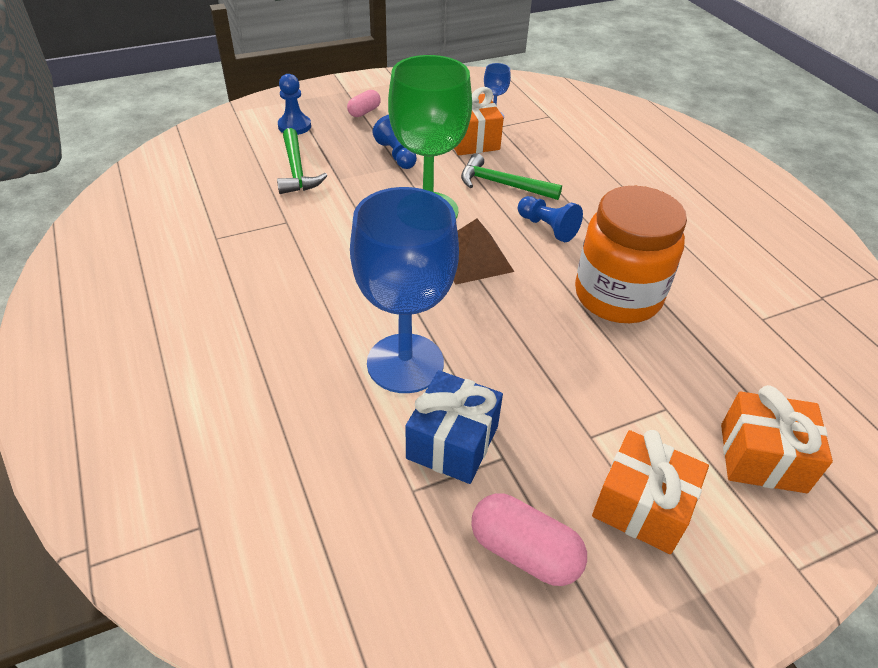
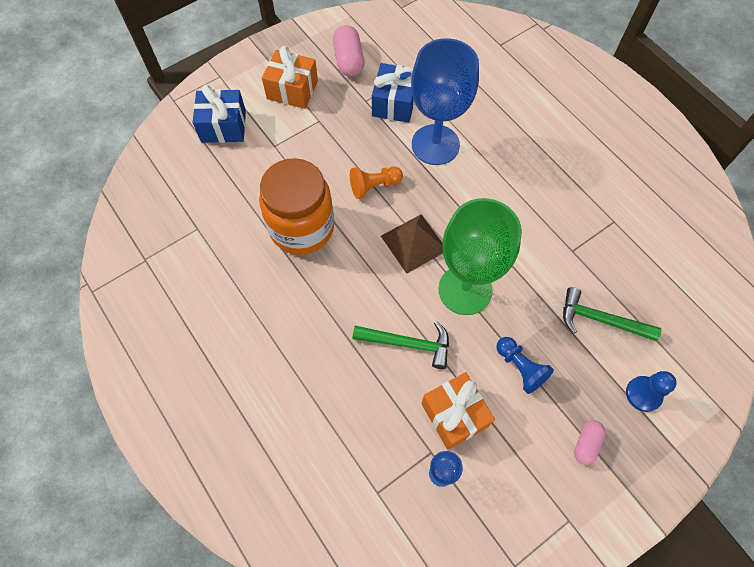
camera: 170 degrees right, 20 degrees up
(297, 170) = (601, 320): green hammer -> green hammer turned 45 degrees counterclockwise
(512, 325) = (374, 186): none -> orange pawn
(524, 552) = (349, 61): pink capsule -> pink capsule turned 60 degrees clockwise
(547, 228) = (360, 292): blue pawn -> none
(762, 458) = (223, 126): orange gift -> blue gift

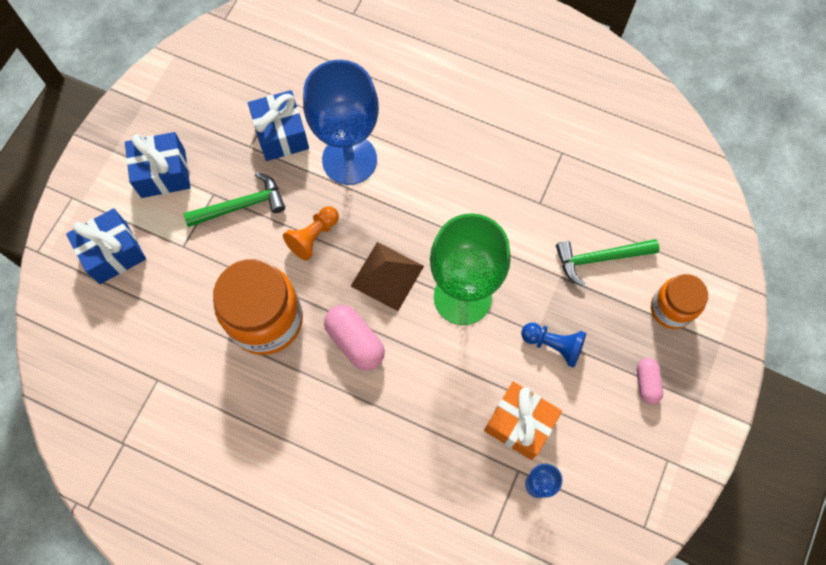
camera: 30 degrees left, 5 degrees up
(292, 90) = (163, 173): orange gift -> blue gift
(349, 61) = (204, 109): pink capsule -> pink capsule (355, 341)
(407, 343) = (439, 380): green hammer -> green hammer (241, 205)
(643, 394) = (671, 309): blue pawn -> orange jar

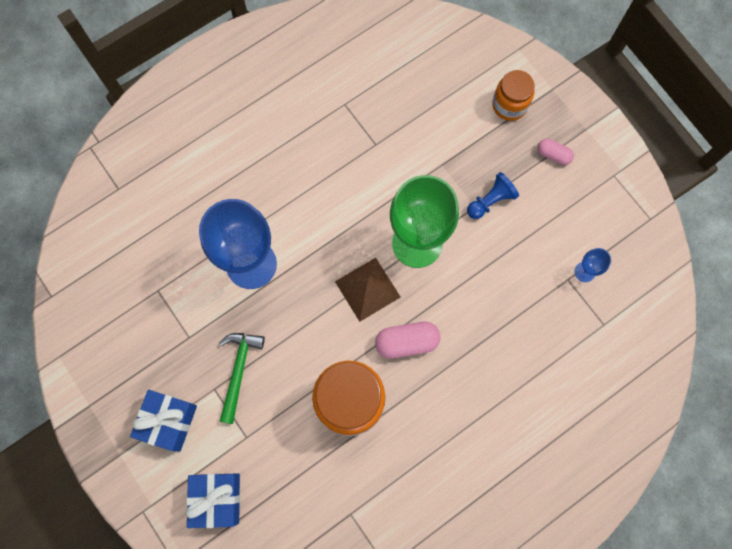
camera: 60 degrees left, 5 degrees up
(281, 134) = (194, 306): blue gift -> none
(313, 237) = (301, 328): orange pawn -> none
(519, 424) = (535, 259): orange gift -> none
(600, 258) = (444, 129): green hammer -> none

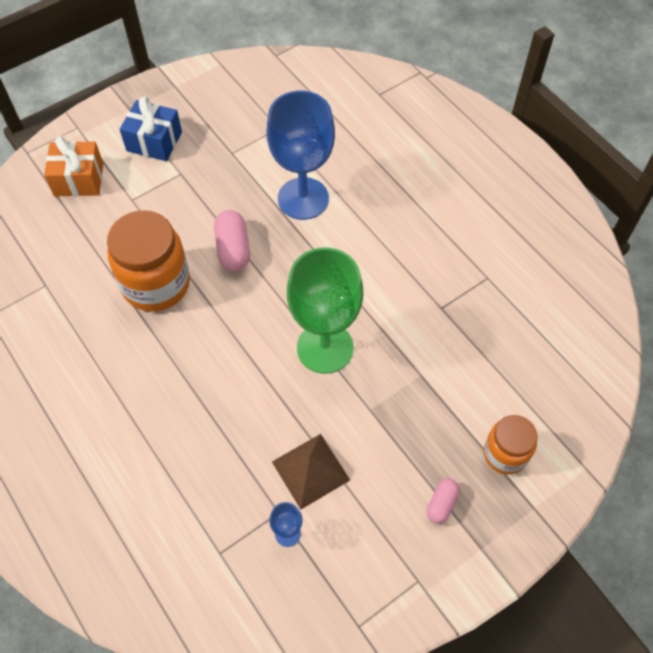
camera: 90 degrees right, 15 degrees down
(217, 499) = (79, 179): blue gift -> orange gift
(238, 371) = (195, 191): green hammer -> none
(367, 289) = (274, 300): brown pyramid -> brown pyramid (310, 471)
(406, 342) = (213, 336): pink capsule -> pink capsule (233, 249)
(490, 201) = (377, 427): blue pawn -> none

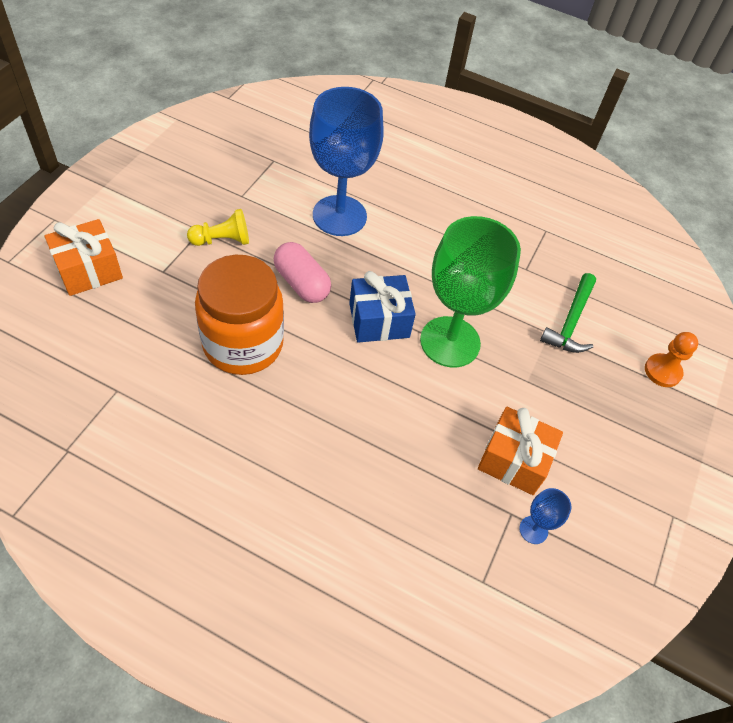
camera: 35 degrees left, 5 degrees down
(154, 141) = (152, 208): blue gift -> blue gift (379, 320)
(193, 188) = (222, 240): none -> yellow pawn
(310, 471) = (513, 460): brown pyramid -> orange gift
(441, 504) = (644, 438): pink capsule -> none
(449, 373) = (571, 321): none -> green hammer
(505, 454) = (662, 371): orange jar -> orange pawn

